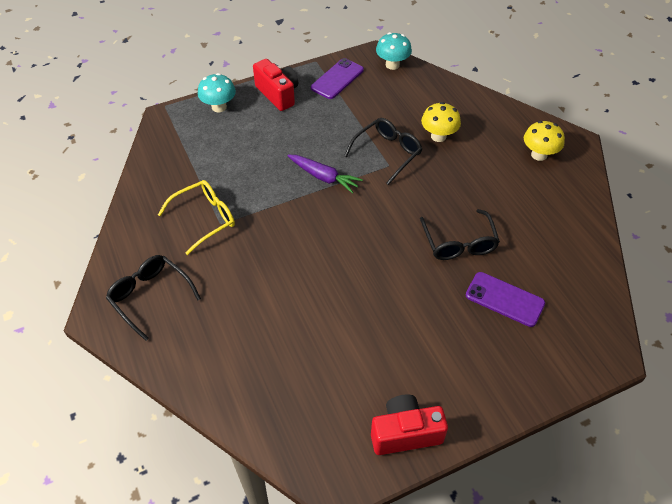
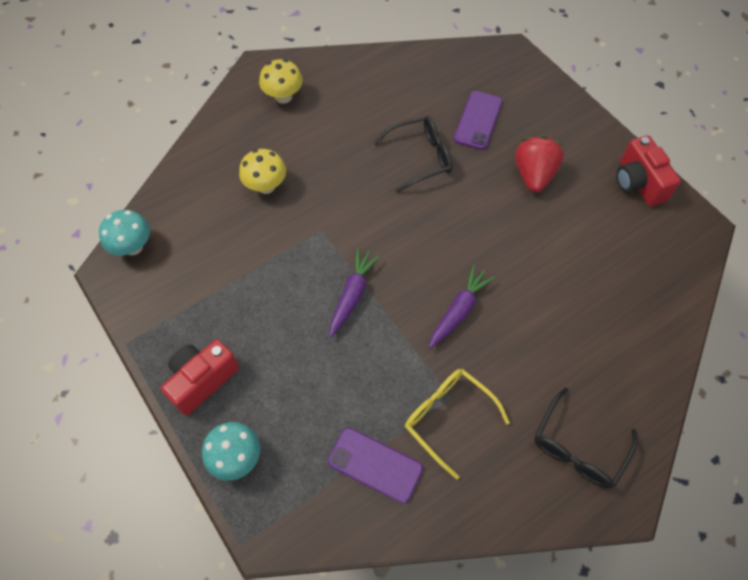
camera: 100 degrees left, 10 degrees up
(292, 242) = (459, 310): none -> purple carrot
(337, 79) = (165, 309): purple phone -> purple phone (375, 465)
(387, 153) = (302, 234): black glasses -> none
(428, 333) = (533, 175): none -> red strawberry

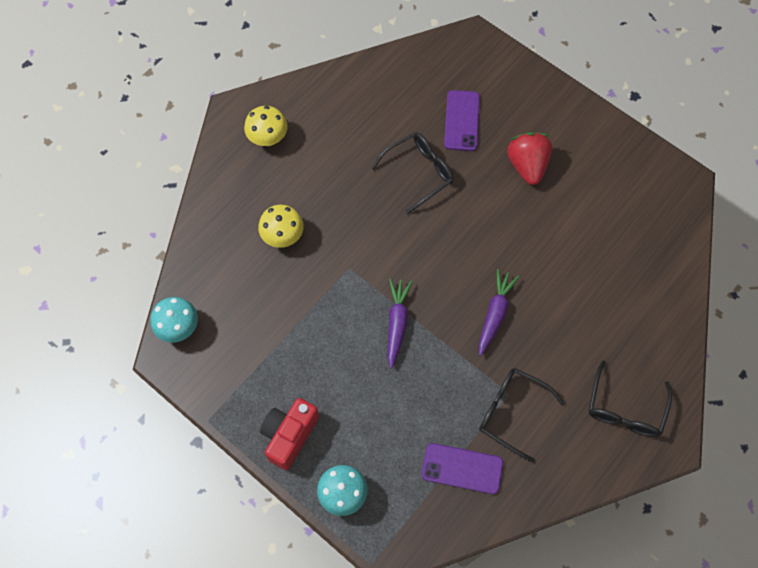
camera: 15 degrees left, 5 degrees up
(448, 418) = (512, 412): yellow glasses -> black glasses
(638, 183) = (622, 151): red camera -> none

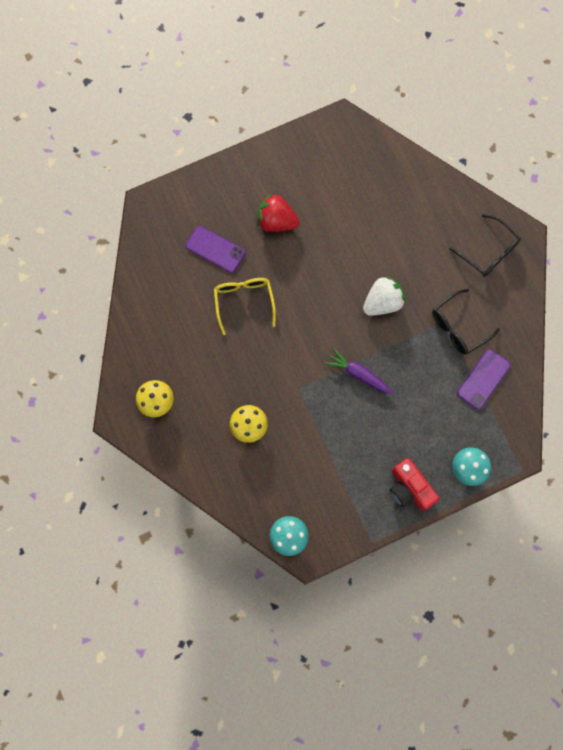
camera: 65 degrees left, 10 degrees up
(418, 173) = (244, 302): black glasses -> yellow glasses
(495, 314) = (382, 302): purple carrot -> white strawberry

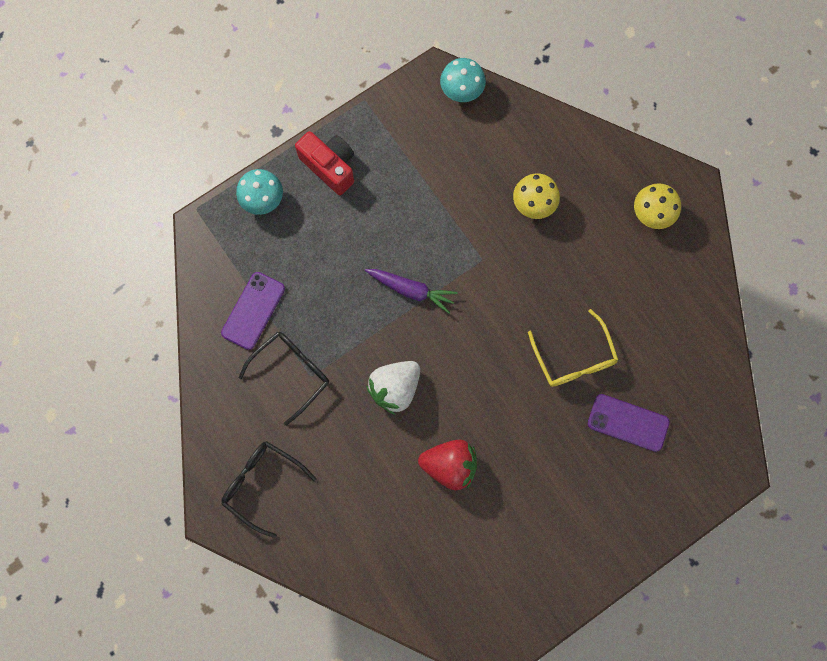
camera: 170 degrees right, 0 degrees up
(276, 221) = (555, 477): red strawberry -> red strawberry (449, 465)

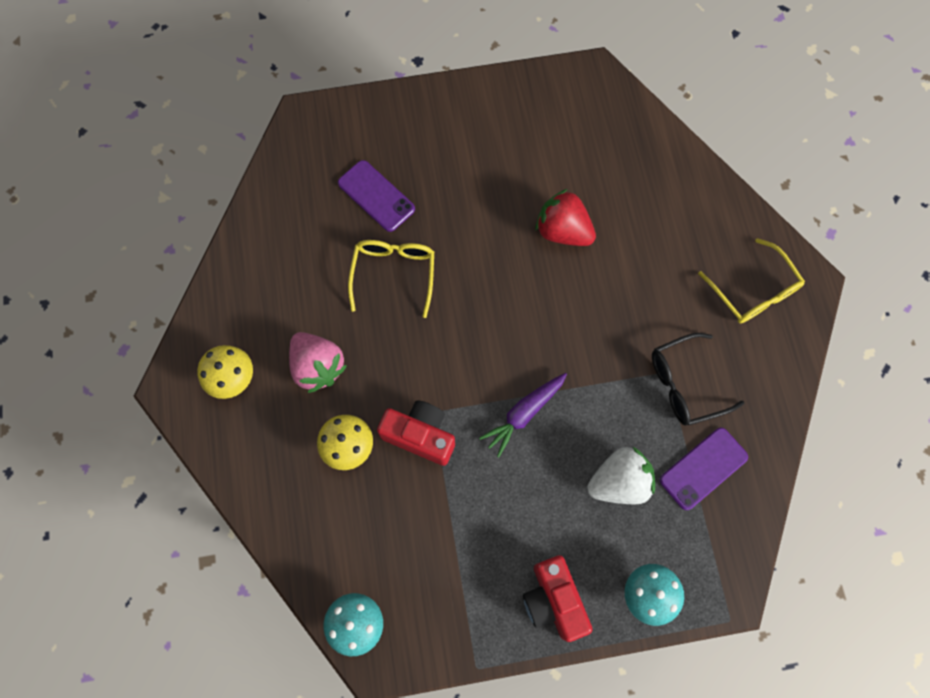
camera: 155 degrees left, 5 degrees down
(263, 484) = (752, 290): black glasses -> yellow glasses
(395, 388) = (584, 323): white strawberry -> white strawberry (619, 481)
(411, 290) = (524, 414): purple carrot -> purple carrot turned 90 degrees counterclockwise
(483, 237) = (420, 435): none -> red camera
(591, 253) = (318, 366): none -> pink strawberry

